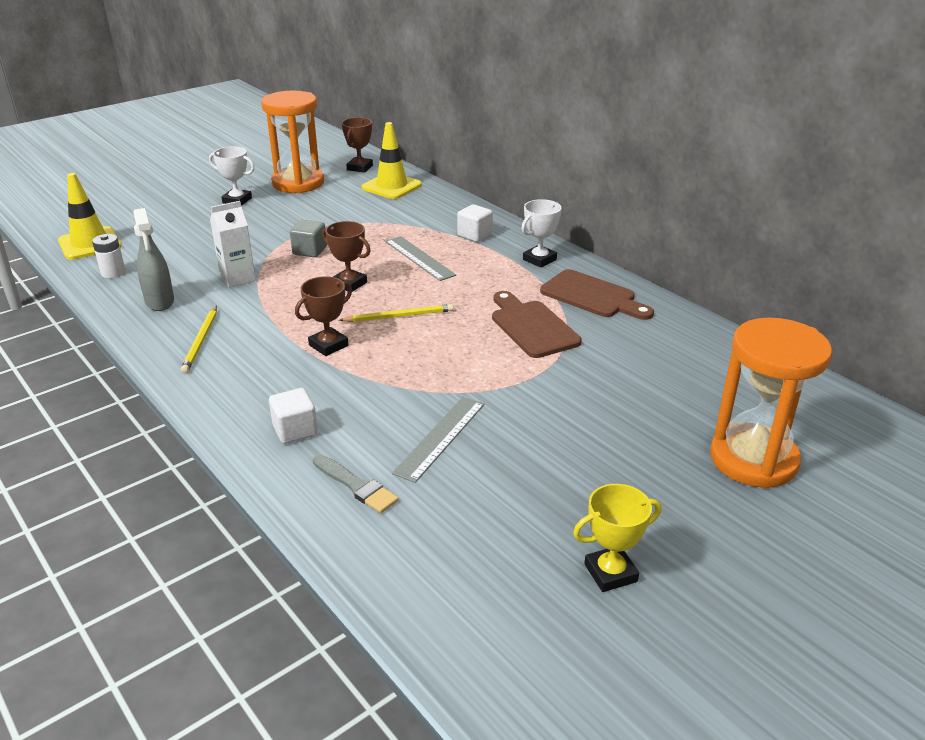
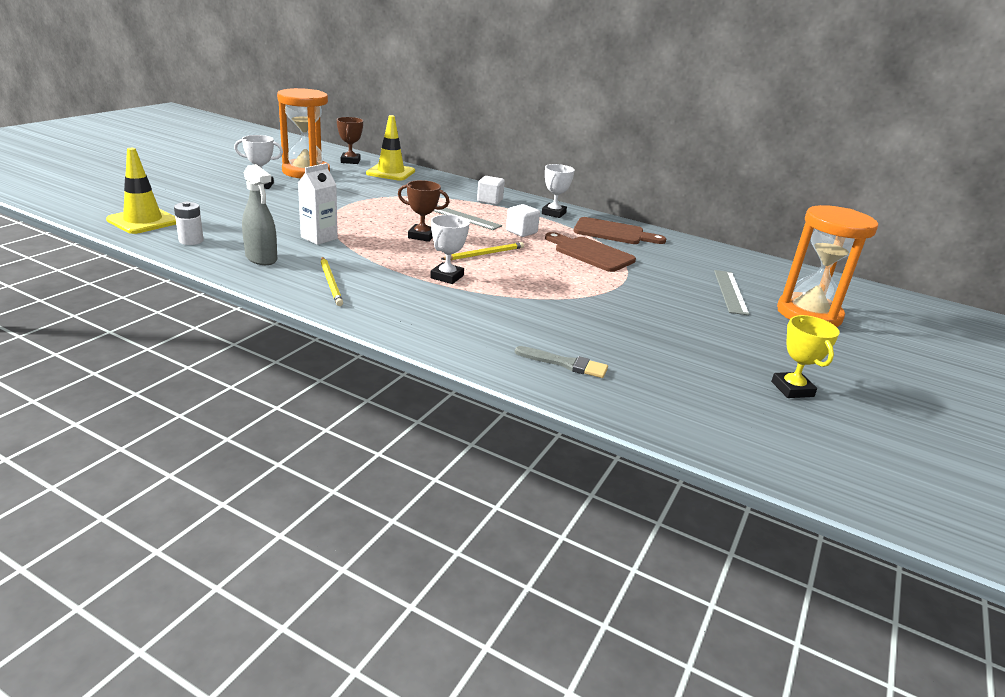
camera: 25 degrees left, 5 degrees down
(295, 430) = (478, 334): white cube -> white cube (521, 232)
(310, 251) = (364, 216): grey cube -> none
(328, 345) = (447, 277): brown trophy -> white trophy
(440, 437) = (596, 326): grey ruler -> grey ruler (730, 292)
(610, 573) = (792, 389): yellow trophy -> yellow trophy turned 60 degrees counterclockwise

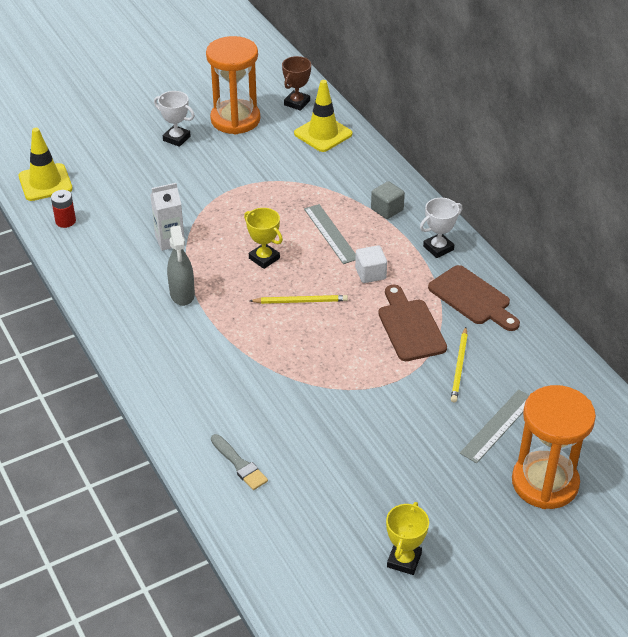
camera: 35 degrees right, 15 degrees up
(191, 241) = (65, 221): white battery -> red battery
(261, 258) = (103, 260): grey spray bottle -> grey spray bottle (182, 294)
(331, 283) = (135, 309): yellow pencil -> yellow pencil (459, 366)
(422, 236) = (264, 258): brown trophy -> yellow trophy
(447, 277) = (237, 326): white trophy -> none
(489, 201) = (387, 209): white cube -> grey cube

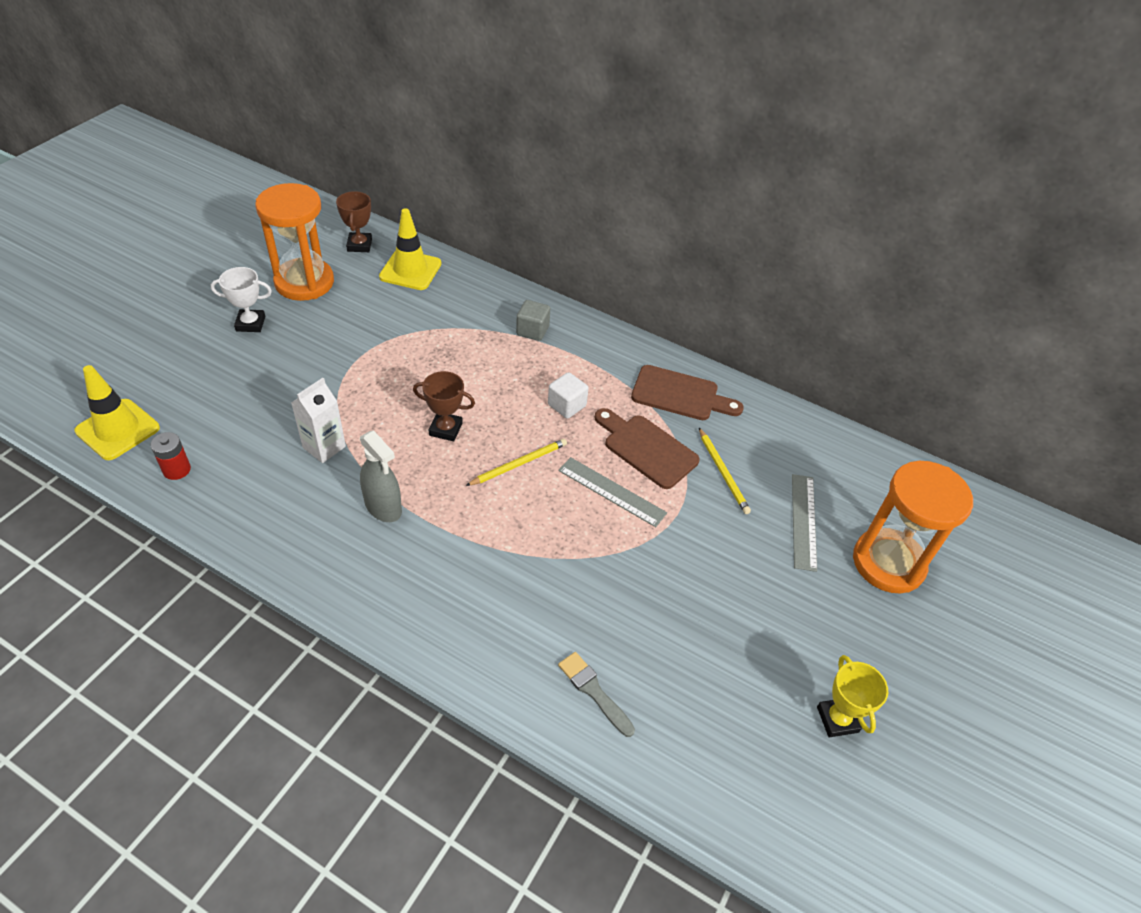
camera: 35 degrees left, 5 degrees up
(239, 464) = (594, 691): grey brush -> grey brush turned 150 degrees counterclockwise
(264, 258) = (445, 429): yellow trophy -> brown trophy
(330, 233) = (495, 376): grey ruler -> grey ruler (611, 491)
(438, 248) = (610, 354): white trophy -> none

